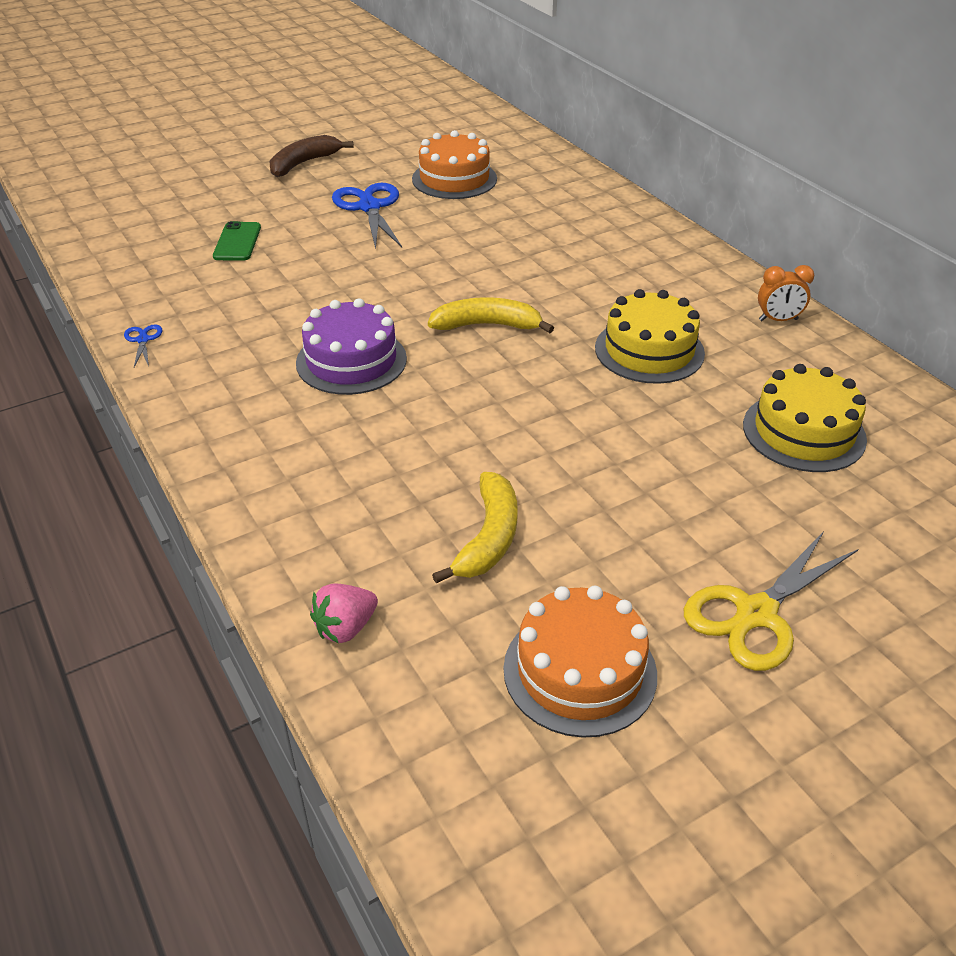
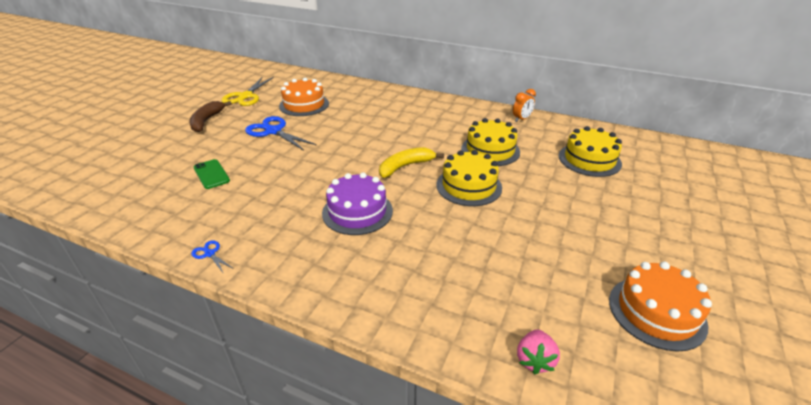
camera: 35 degrees left, 5 degrees down
(488, 537) = (536, 269): yellow banana -> none
(542, 390) = (469, 186): none -> yellow cake
(756, 614) = (676, 244): yellow scissors -> yellow scissors (246, 96)

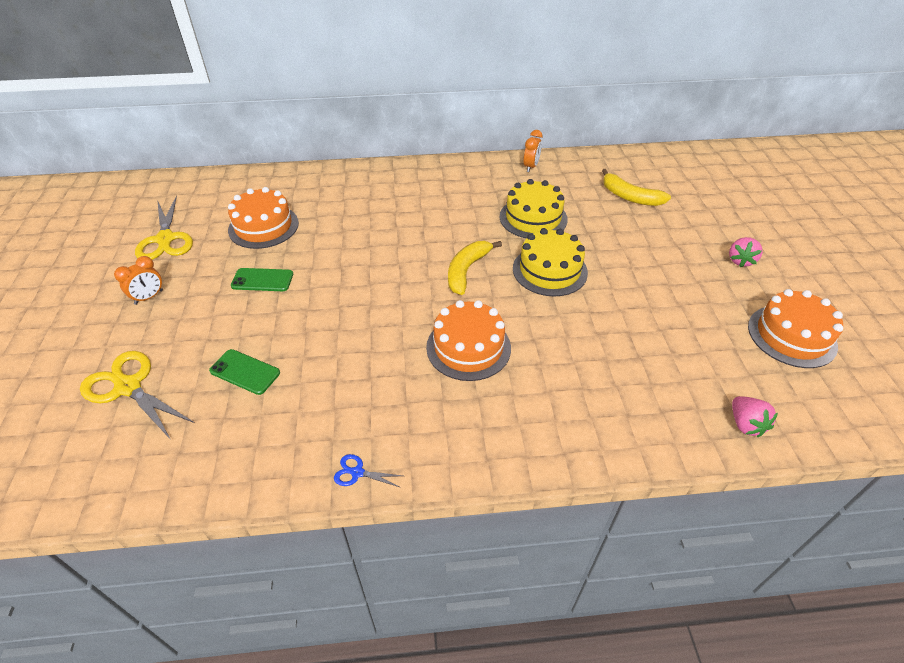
camera: 30 degrees left, 10 degrees up
(149, 159) = (128, 387): none -> yellow scissors
(206, 121) = (149, 297): brown banana -> orange clock
(273, 131) = (262, 280): blue scissors -> green phone
(357, 211) = (468, 347): purple cake -> orange cake
(589, 160) = (630, 197): yellow cake -> yellow banana
(656, 235) = (740, 261): none -> pink strawberry

